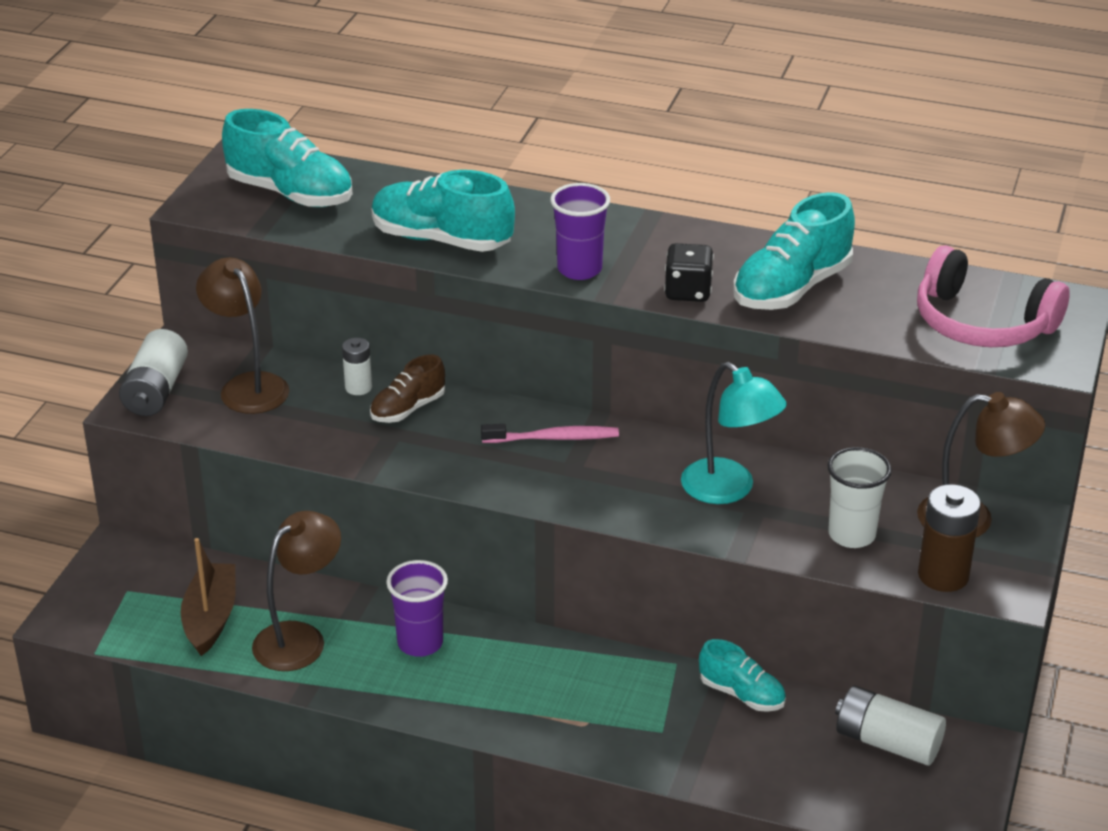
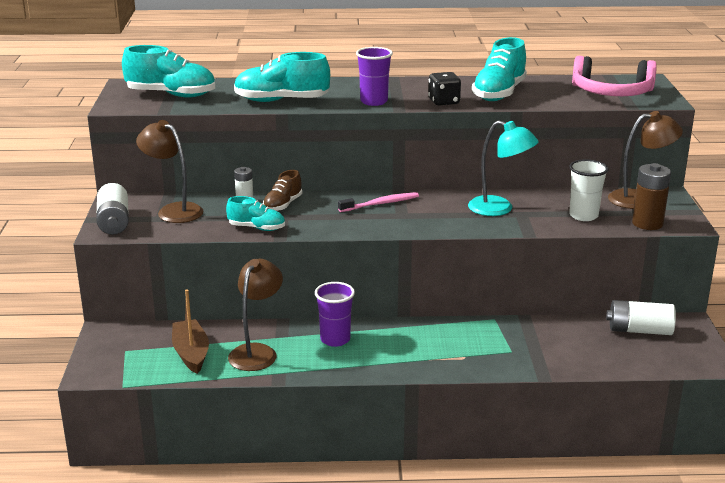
camera: 20 degrees left, 10 degrees down
(742, 694) = (542, 325): turquoise shoe -> turquoise shoe (257, 228)

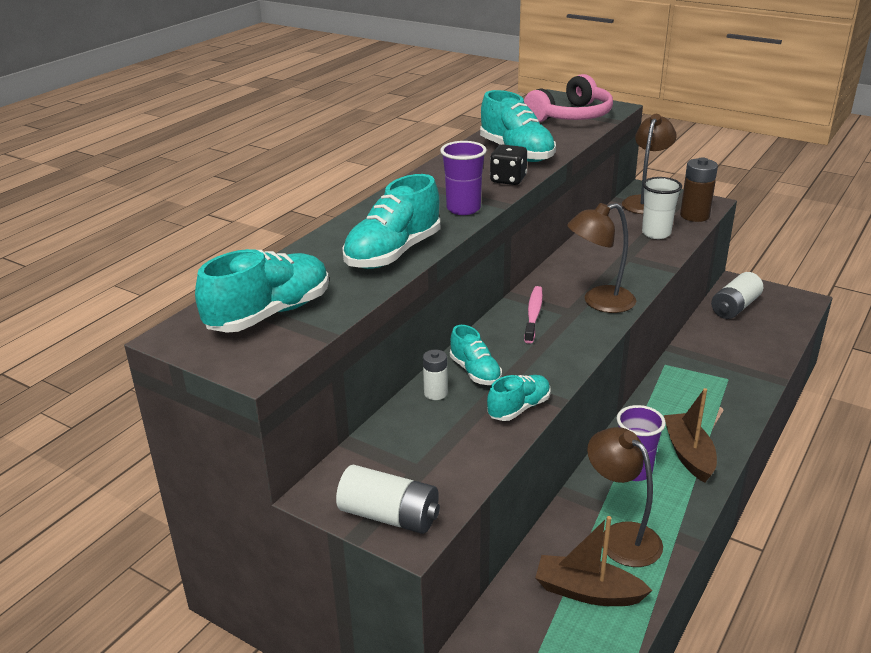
camera: 55 degrees left, 5 degrees up
(173, 210) = (407, 454): brown lamp -> brown lamp (599, 302)
(283, 205) = (475, 372): brown shoe -> turquoise shoe
(381, 356) = (689, 454): none -> brown boat
(499, 209) = (606, 262): turquoise lamp -> none

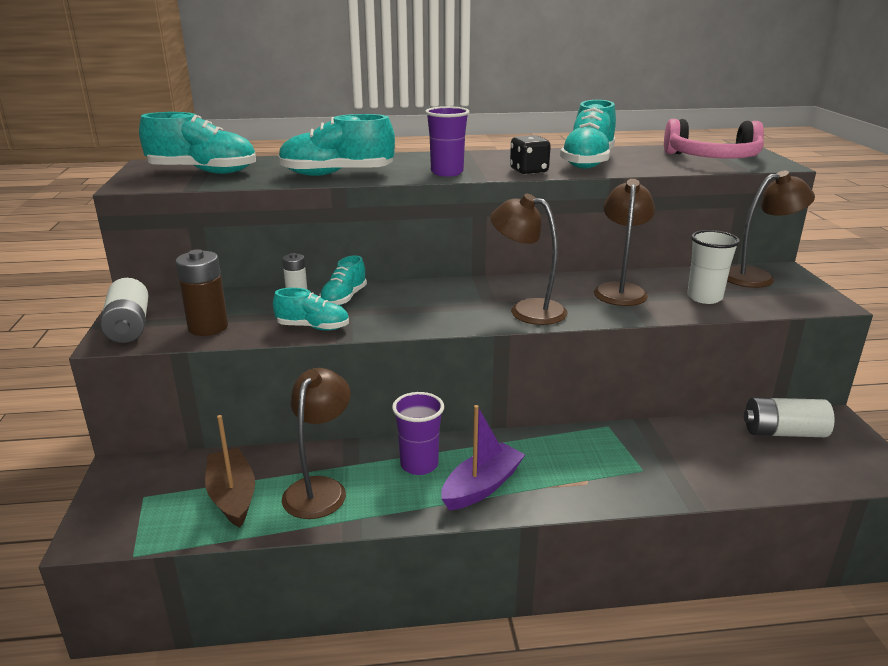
camera: 50 degrees right, 5 degrees down
(533, 314) = (462, 292): pink toothbrush -> none
(608, 254) = (620, 290): none -> brown lamp
(689, 454) = (482, 486): brown boat -> purple boat
(694, 216) = (783, 304): brown battery -> brown battery (208, 327)

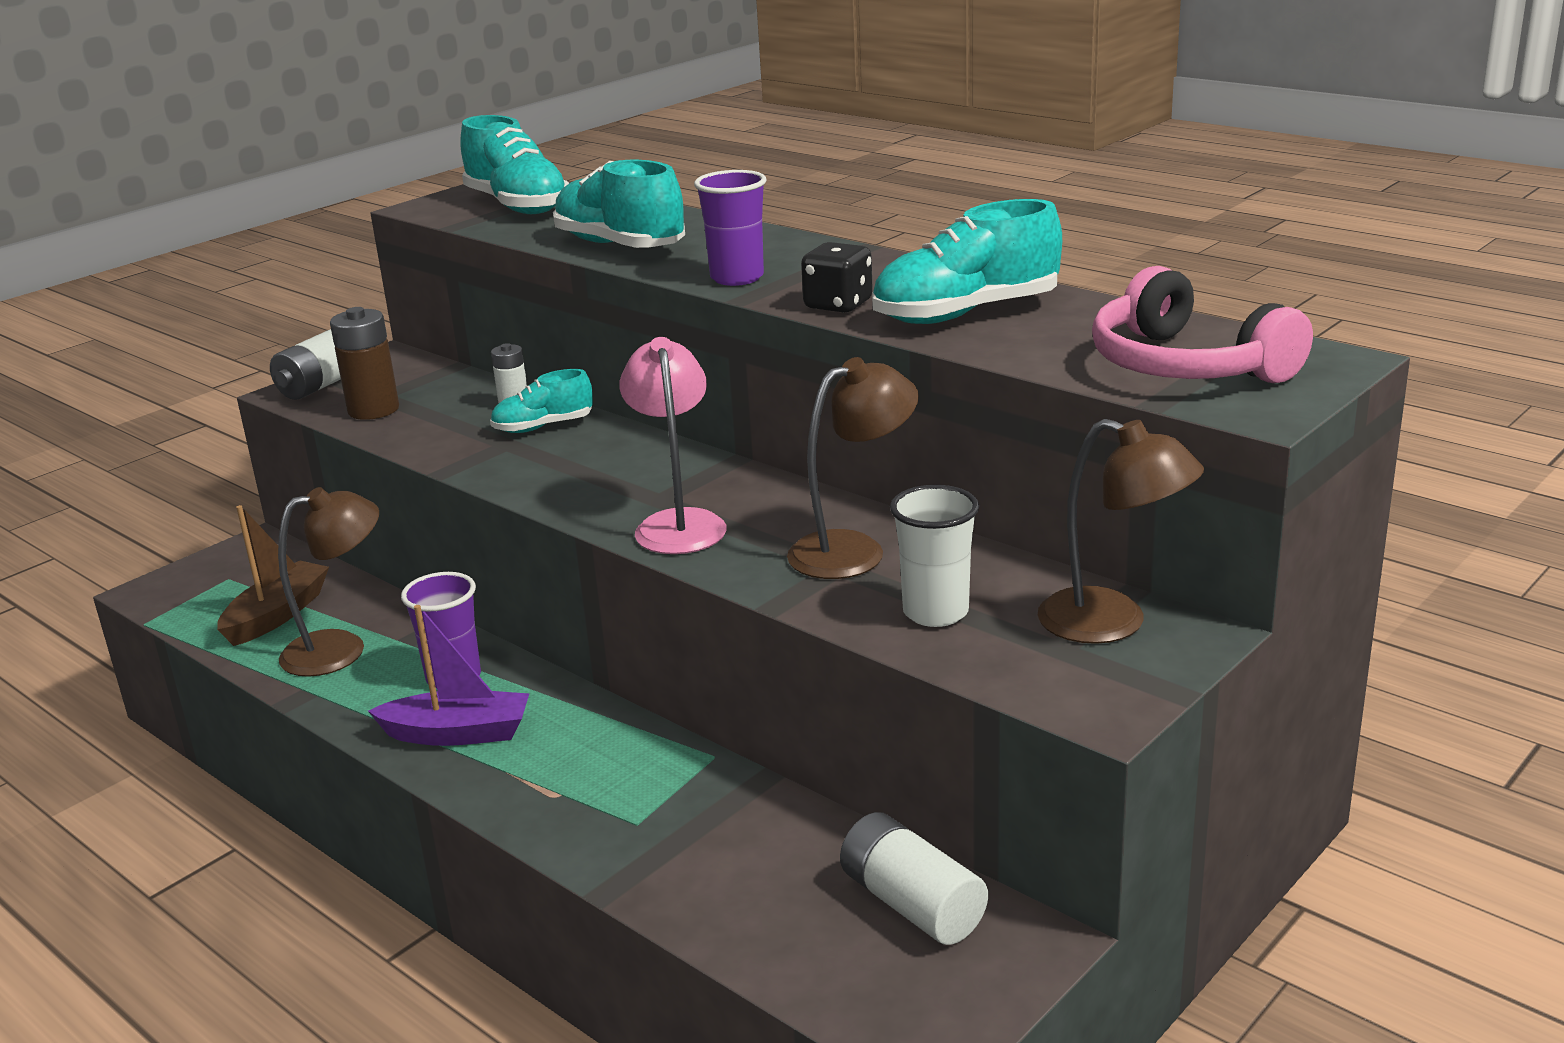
camera: 50 degrees right, 0 degrees up
(313, 327) = (445, 448): turquoise shoe -> none
(527, 310) = (678, 523): brown lamp -> pink lamp

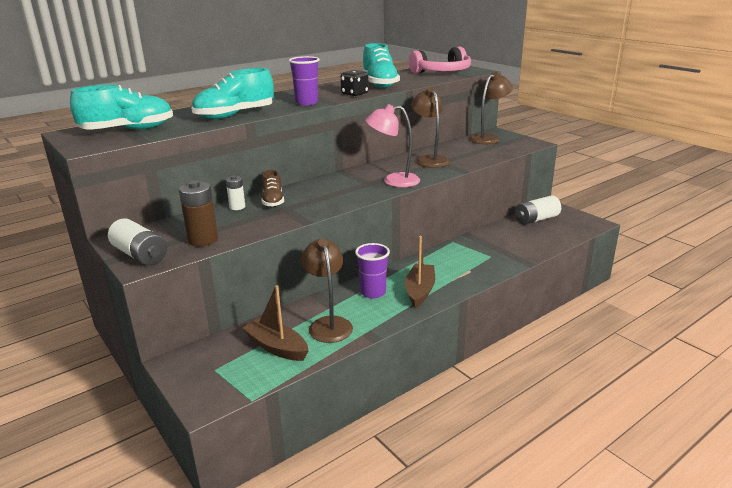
camera: 80 degrees left, 0 degrees up
(458, 733) = (420, 291): purple boat -> brown boat
(543, 427) = (273, 201): turquoise shoe -> brown shoe
(935, 612) = (476, 153): white cup -> none

